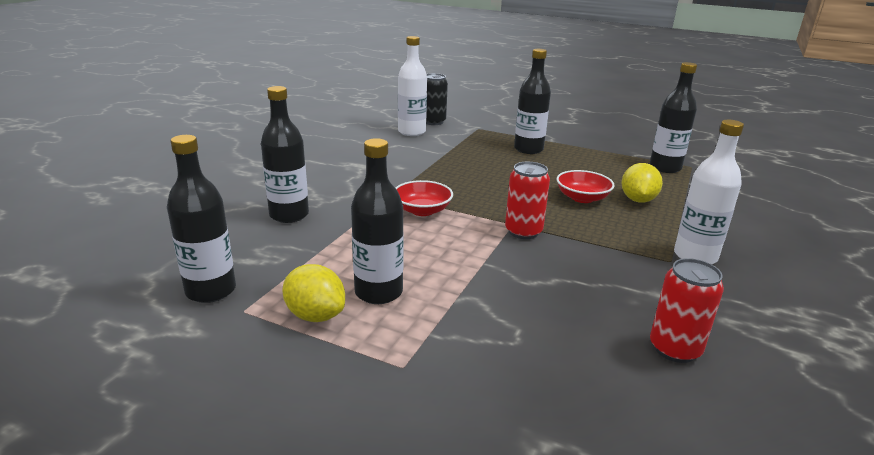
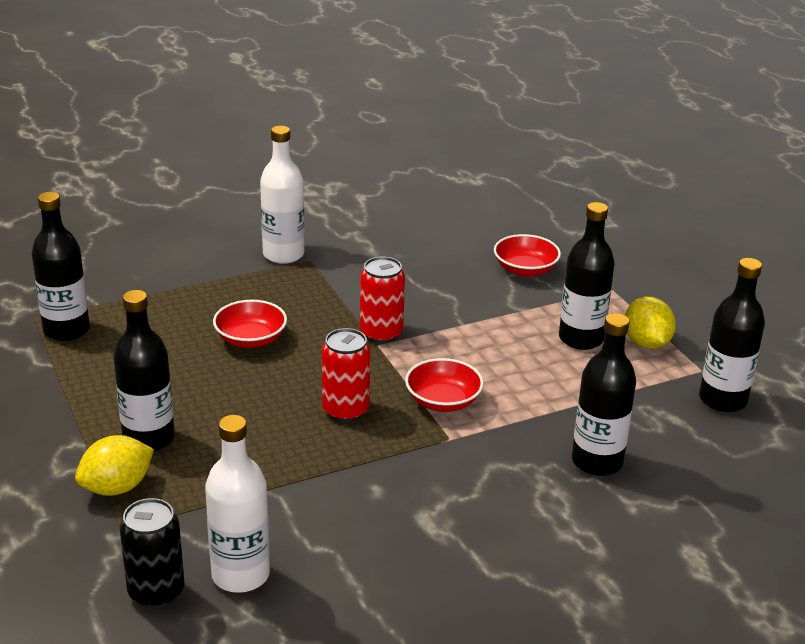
camera: 140 degrees left, 5 degrees up
(513, 345) = (525, 269): none -> red bowl
(638, 200) = (202, 312): yellow lemon -> yellow lemon (117, 487)
(674, 349) = (428, 227): red can -> red can (345, 410)

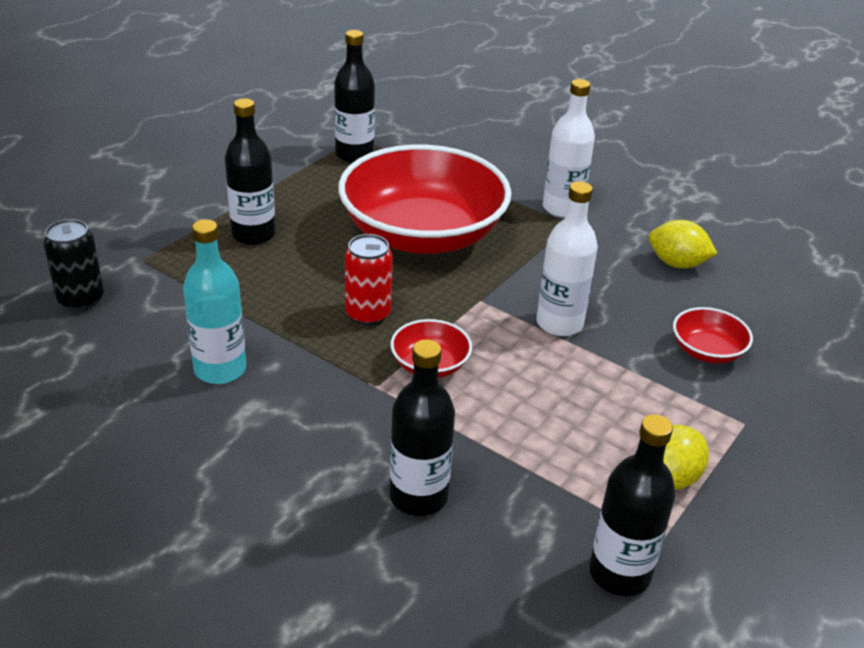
camera: 60 degrees right, 5 degrees up
(117, 487) = (187, 242): yellow lemon -> yellow lemon (677, 263)
(240, 575) = (121, 331): white bottle -> white bottle (559, 323)
(250, 339) = (422, 234): red bowl -> red bowl, size x2.45
(357, 523) = (220, 369): none -> turquoise bottle
(381, 333) = (499, 297): red can -> none
(581, 339) = (623, 426): black bottle -> none

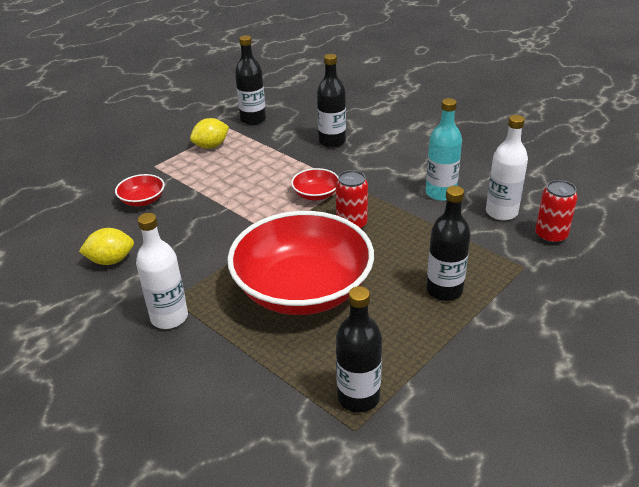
camera: 170 degrees left, 0 degrees up
(81, 300) = (550, 236): black can -> red can
(559, 323) = (225, 217): white bottle -> white bottle (501, 212)
(677, 263) = (111, 260): yellow lemon -> yellow lemon turned 45 degrees counterclockwise

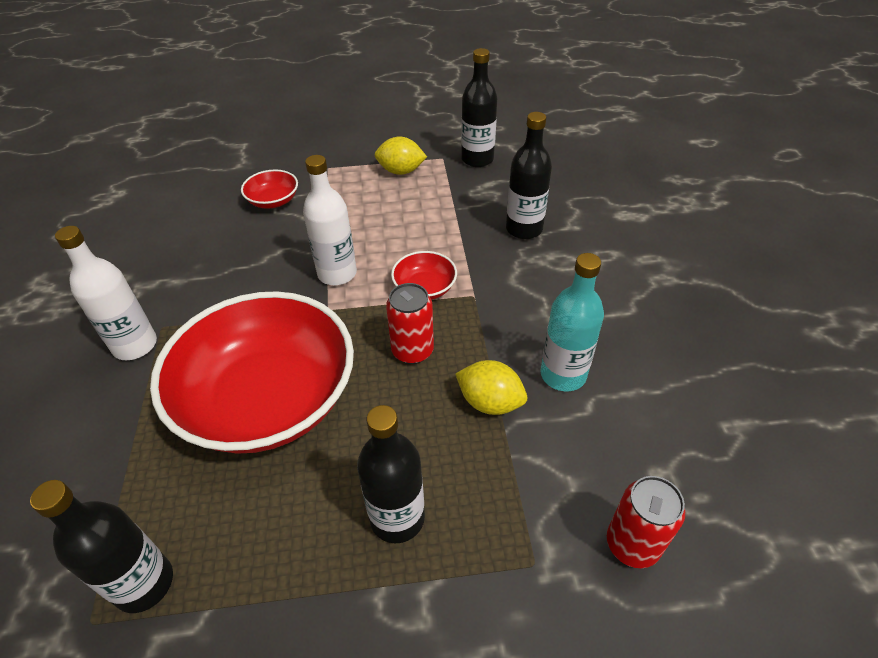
camera: 40 degrees right, 10 degrees up
(111, 260) = (174, 251): yellow lemon -> yellow lemon (490, 402)
(501, 212) = (607, 456): white bottle -> white bottle (337, 273)

